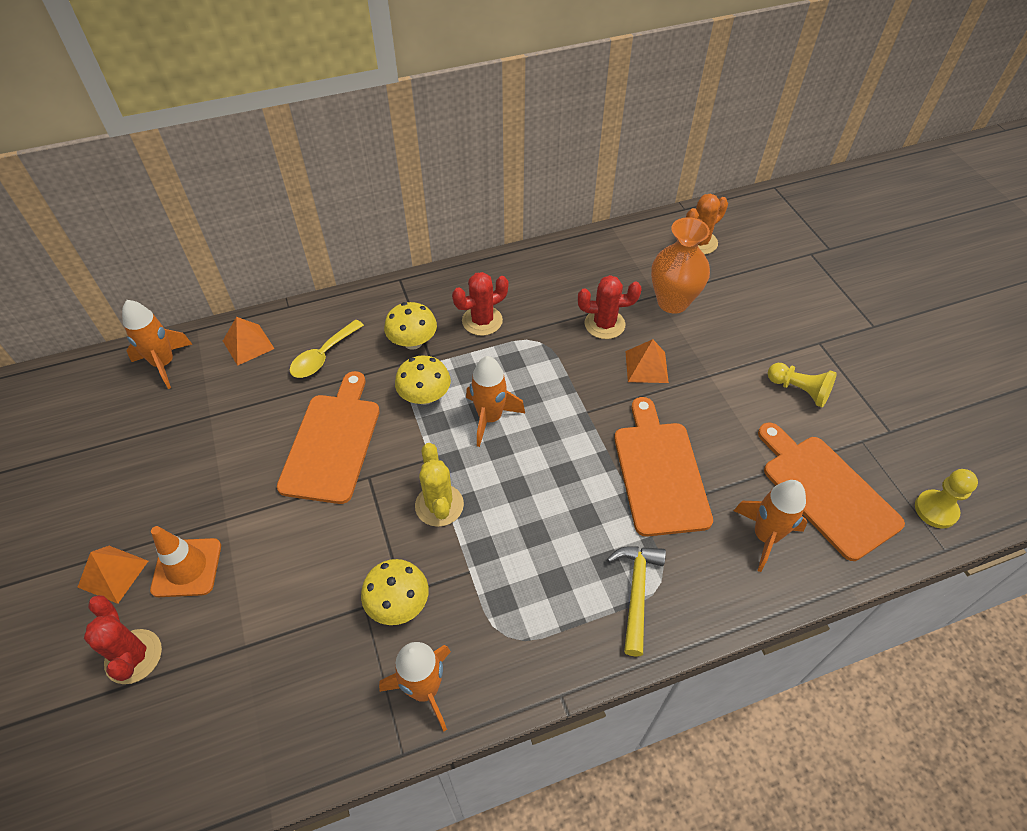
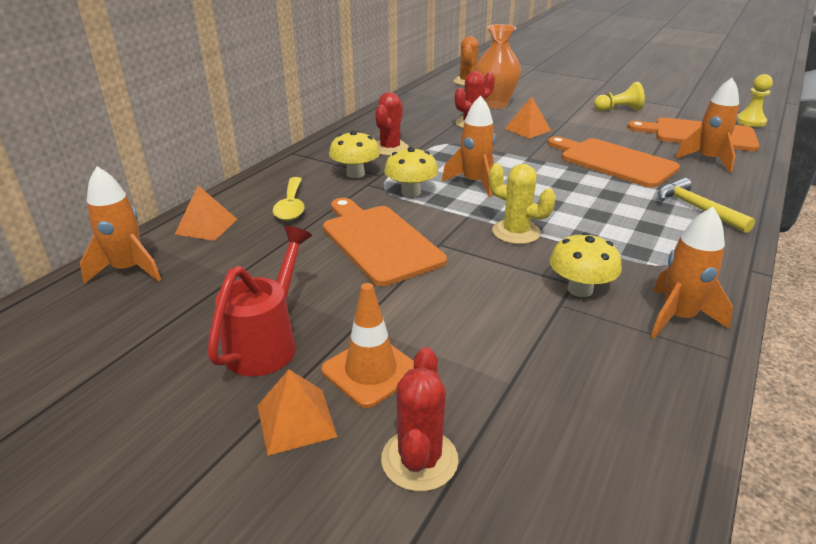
camera: 40 degrees left, 20 degrees down
(133, 656) = (419, 460): red cactus -> red cactus turned 75 degrees clockwise
(165, 495) = (267, 342): none -> red watering can

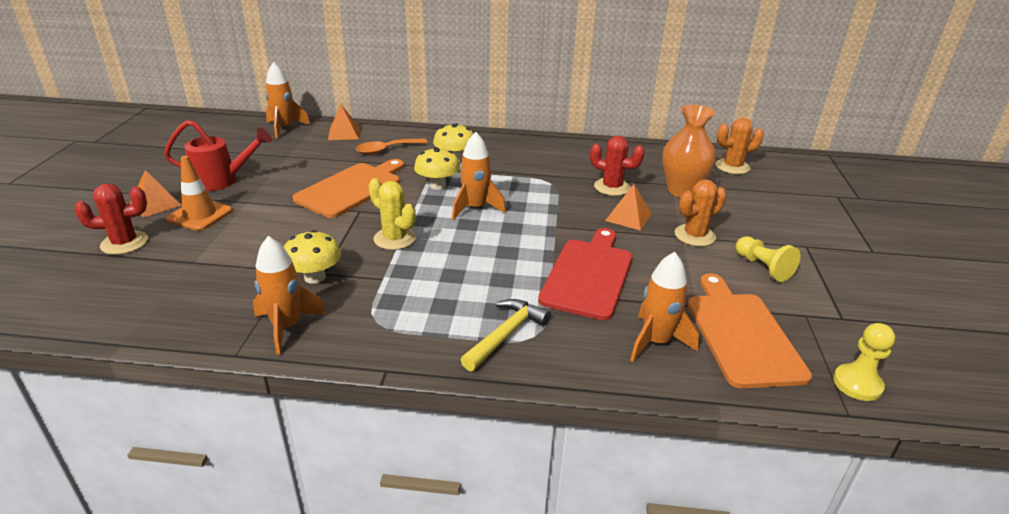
camera: 65 degrees right, 0 degrees up
(291, 206) = (386, 150): yellow spoon -> orange spoon
(390, 148) = (515, 162): red cactus -> none
(516, 232) = (394, 239): yellow cactus -> yellow cactus turned 60 degrees counterclockwise
(567, 117) = (695, 236): none -> orange cactus
(613, 162) = (588, 275): orange cutting board -> red cutting board

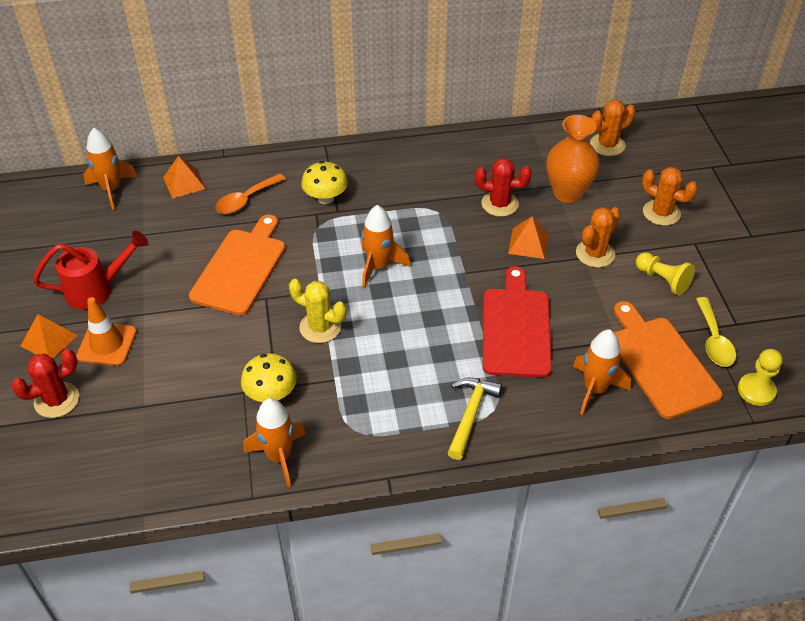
camera: 15 degrees left, 15 degrees up
(437, 185) = (326, 242): yellow mushroom -> none
(775, 219) = (661, 213): none -> orange cactus
(811, 327) = (714, 340): none -> yellow spoon

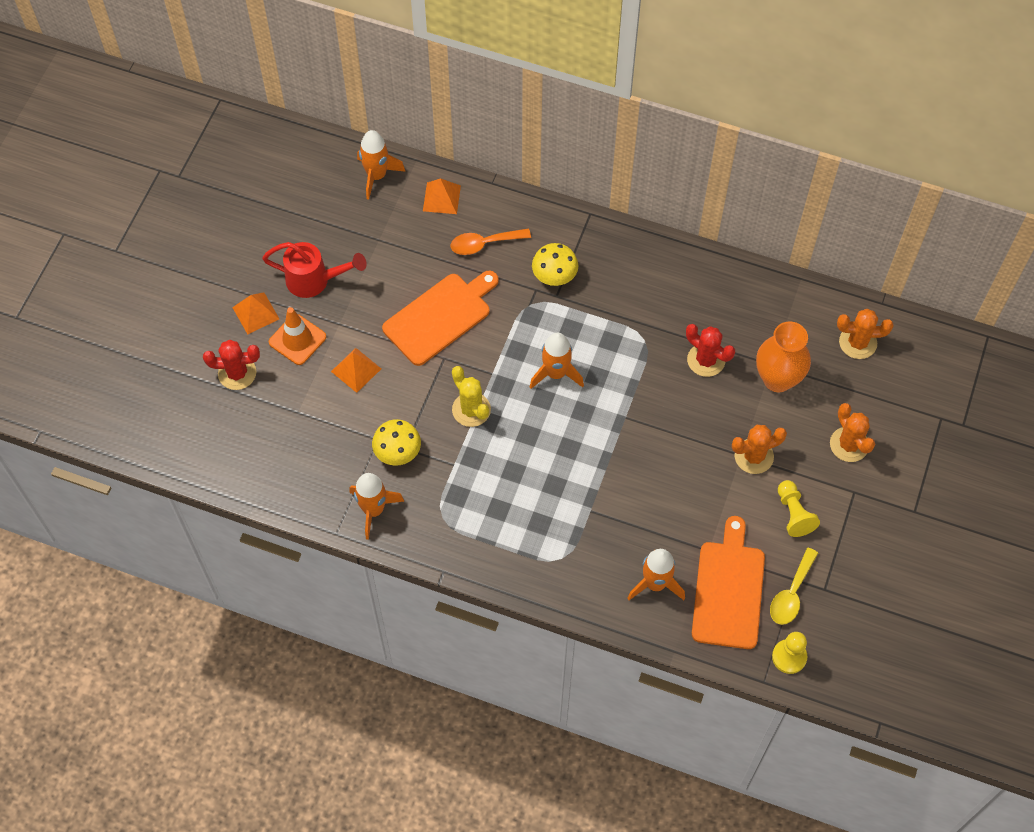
camera: 30 degrees right, 15 degrees up
(470, 414) = (540, 552): yellow hammer -> none
(516, 328) = (631, 494): red cutting board -> none
(528, 243) = (702, 415): orange pyramid -> orange pyramid (356, 370)

